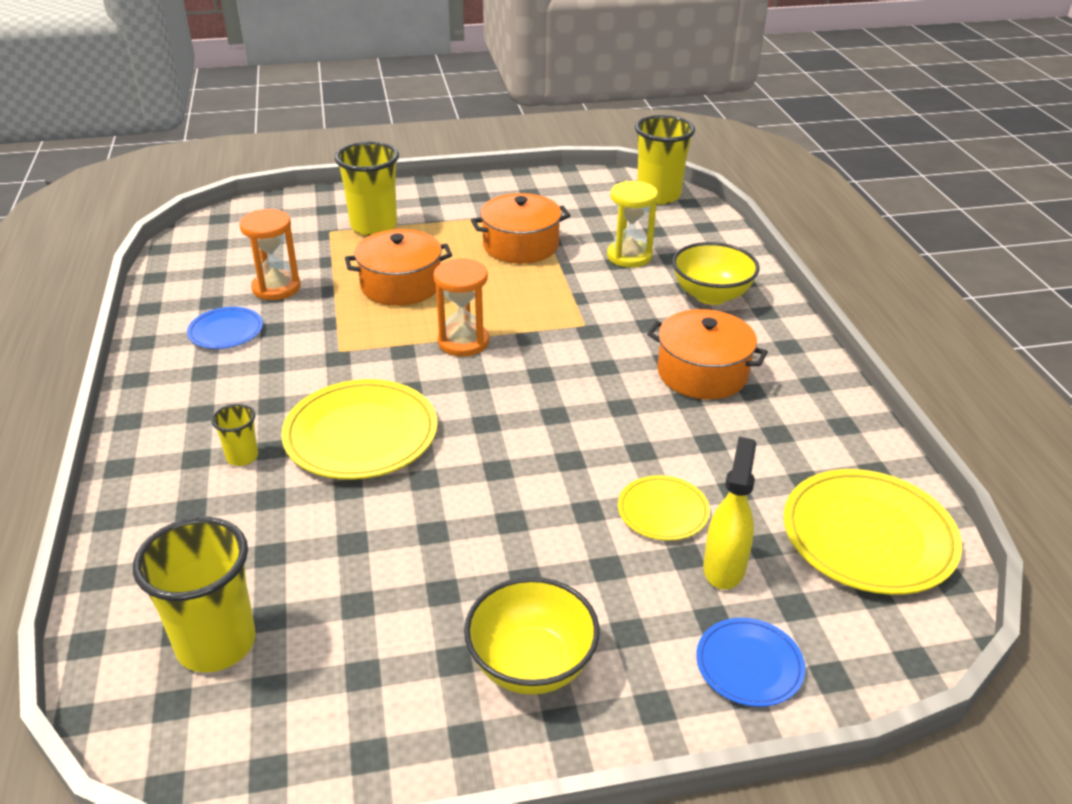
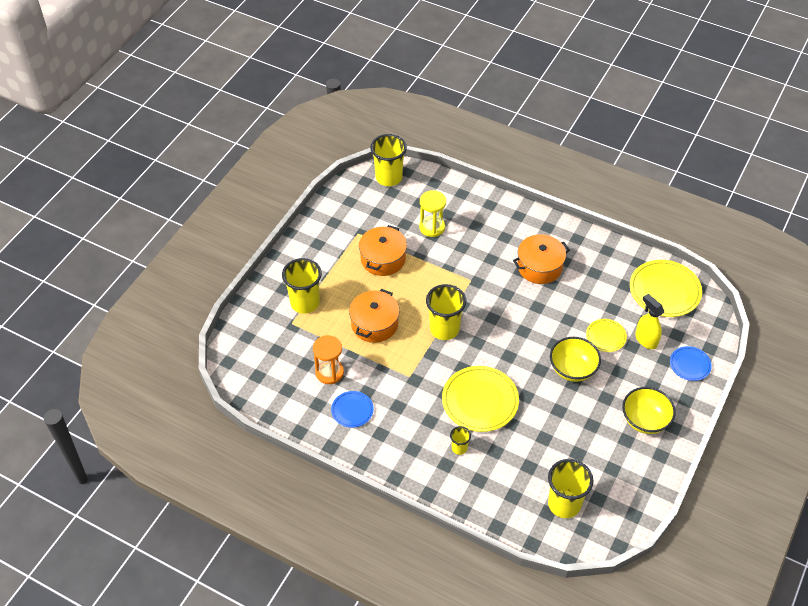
camera: 50 degrees left, 15 degrees up
(463, 342) = (444, 329): orange hourglass -> yellow cup
(711, 295) = (490, 223): yellow bowl -> yellow bowl (572, 369)

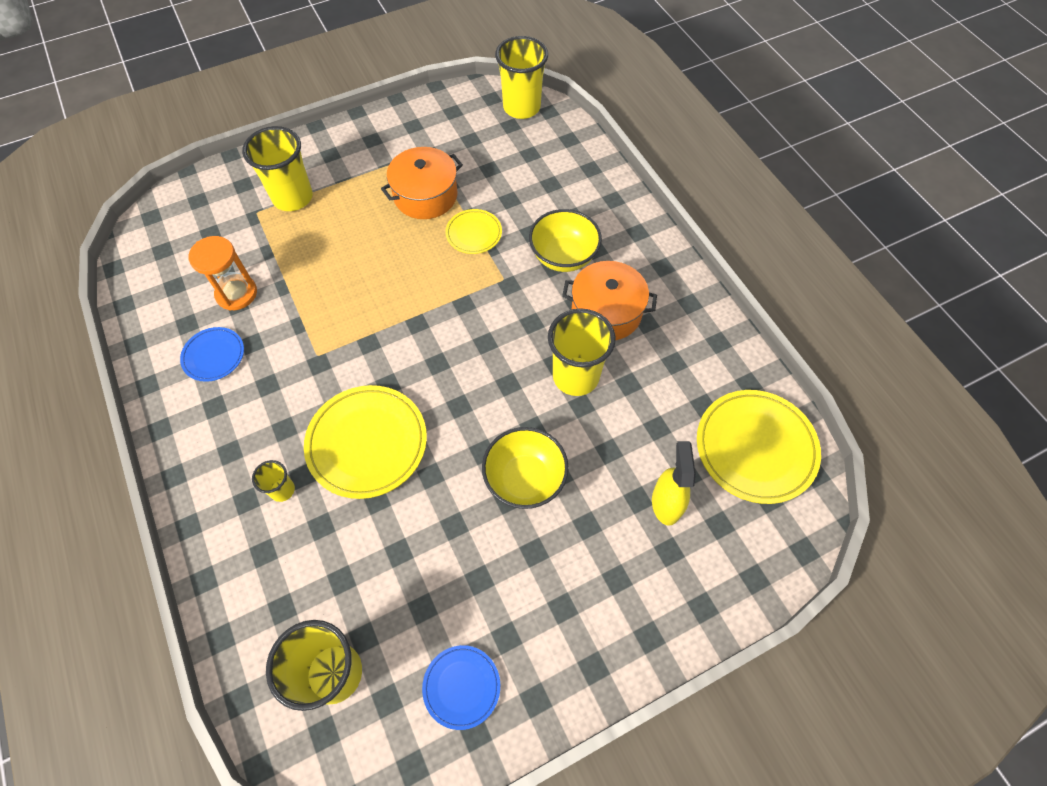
camera: 35 degrees right, 10 degrees up
(374, 324) = (341, 266): orange pot -> none
(432, 227) = (517, 189): yellow hourglass -> none
(444, 329) = (414, 321): yellow cup -> yellow cup (575, 376)
(605, 337) = (612, 462): yellow plate -> yellow plate (474, 233)
(645, 420) = (559, 626): yellow bowl -> yellow bowl (563, 257)
(690, 365) = (701, 585): blue plate -> blue plate (461, 687)

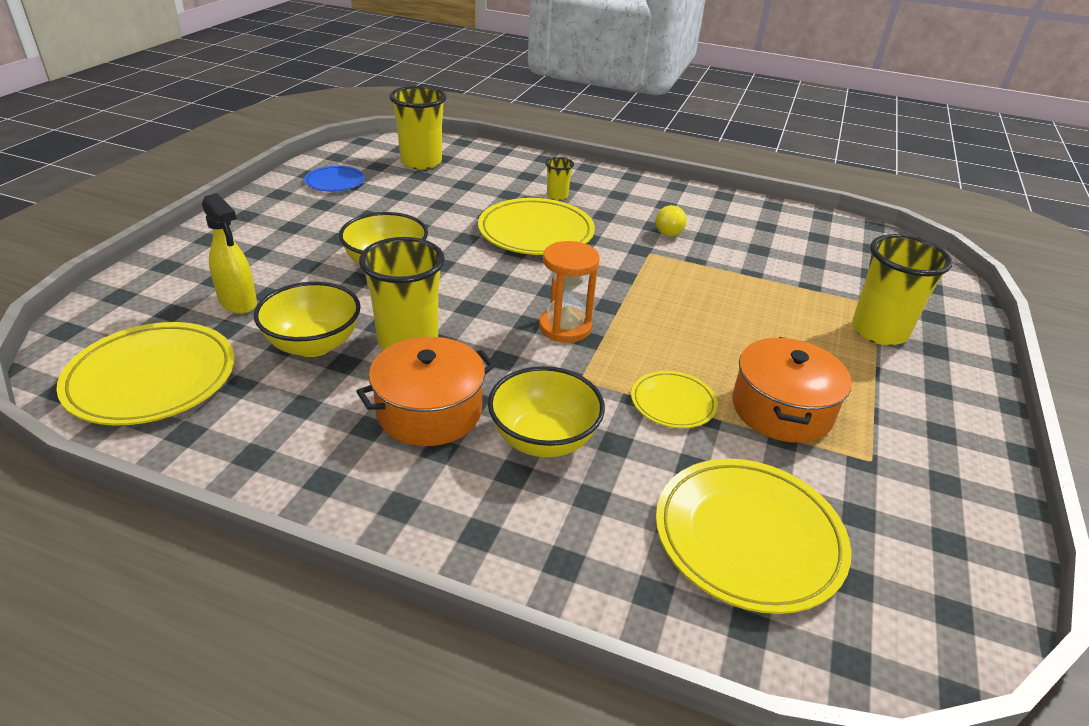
camera: 135 degrees right, 25 degrees down
(214, 356) = (715, 222): blue plate -> none
(236, 293) = (772, 254): orange hourglass -> orange hourglass (565, 327)
(263, 370) = (670, 230): none -> yellow light bulb
(521, 107) = (893, 632): yellow cup -> none
(528, 161) = (748, 537): none -> yellow plate
(637, 414) = (313, 345): none -> yellow bowl

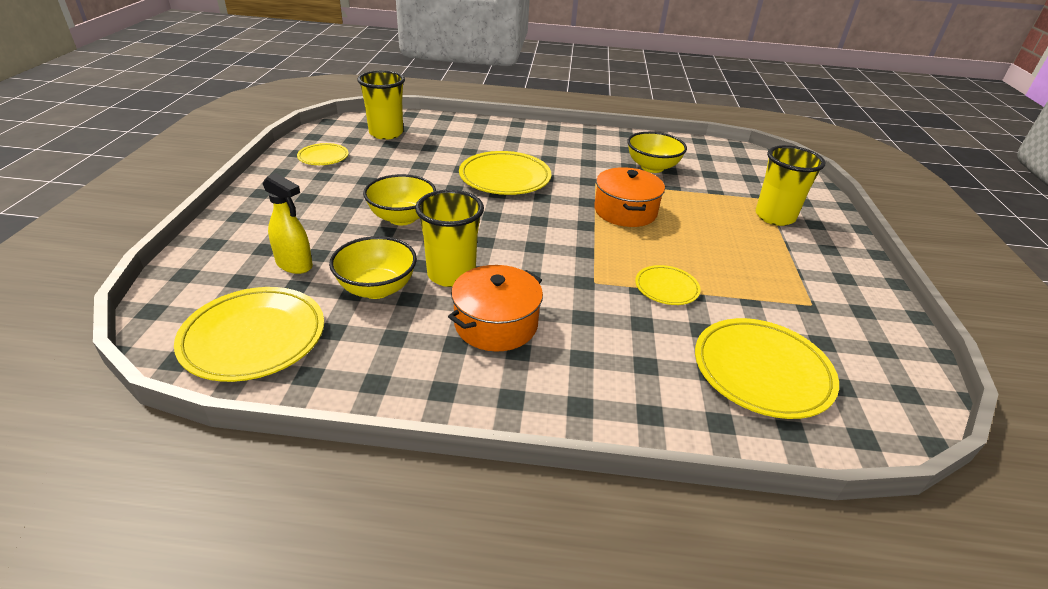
camera: 15 degrees left, 0 degrees up
(335, 182) = (323, 157): blue plate -> yellow plate
(543, 439) = (590, 330): yellow bowl -> yellow bowl (652, 167)
(557, 196) = (506, 148): yellow cup -> none
(565, 327) = (563, 245): orange hourglass -> none
(670, 230) = (601, 164): yellow light bulb -> none
(782, 409) = (740, 280): orange pot -> orange pot (625, 211)

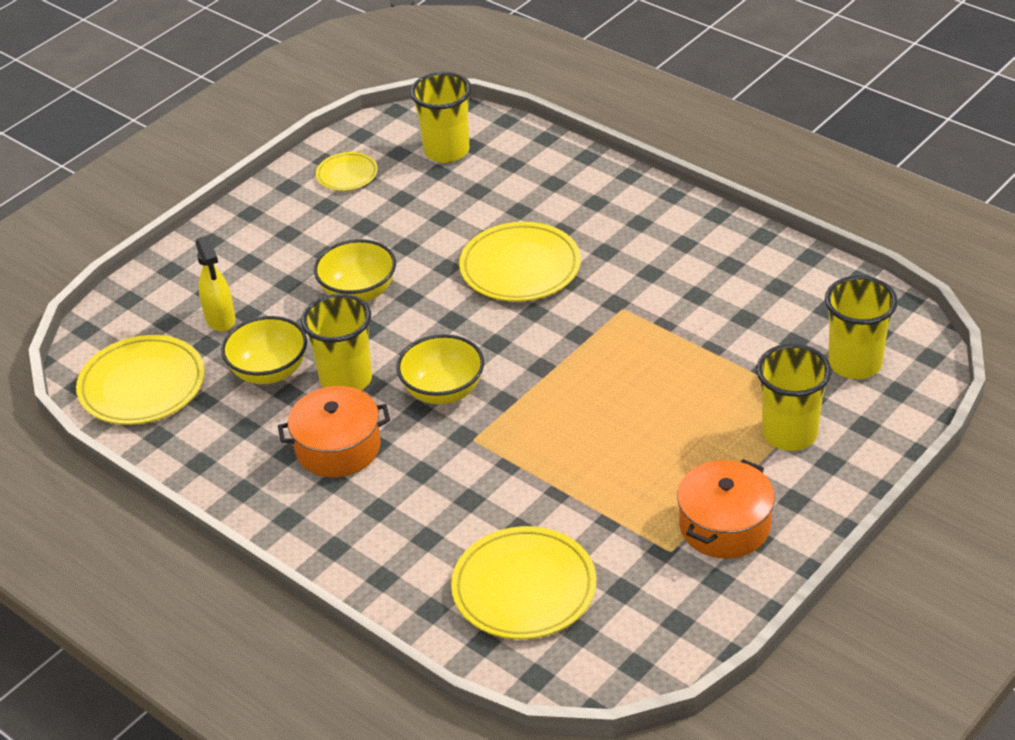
camera: 40 degrees right, 5 degrees up
(625, 211) = (609, 363): orange pot -> orange pot (725, 526)
(652, 167) = (726, 306): yellow bowl -> yellow bowl (443, 391)
(666, 288) = (538, 473): yellow plate -> none
(754, 175) = (855, 364): none -> yellow cup

